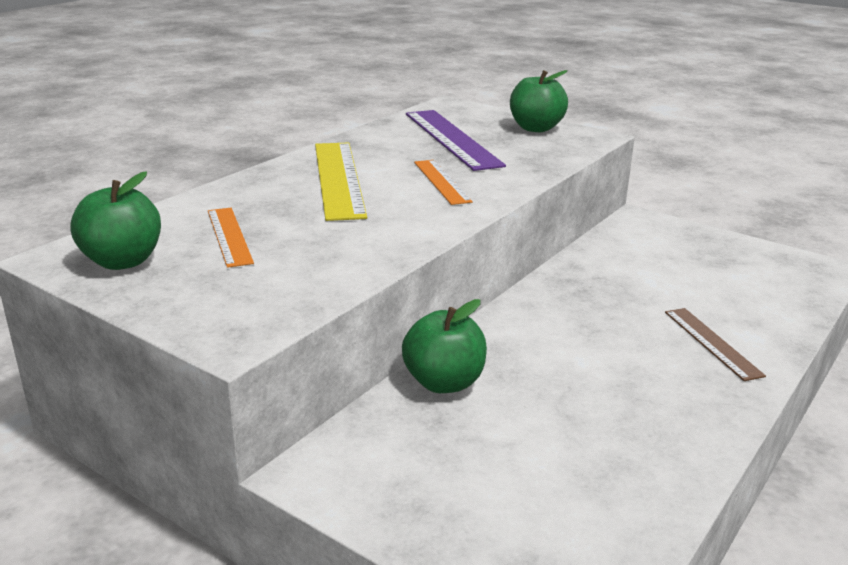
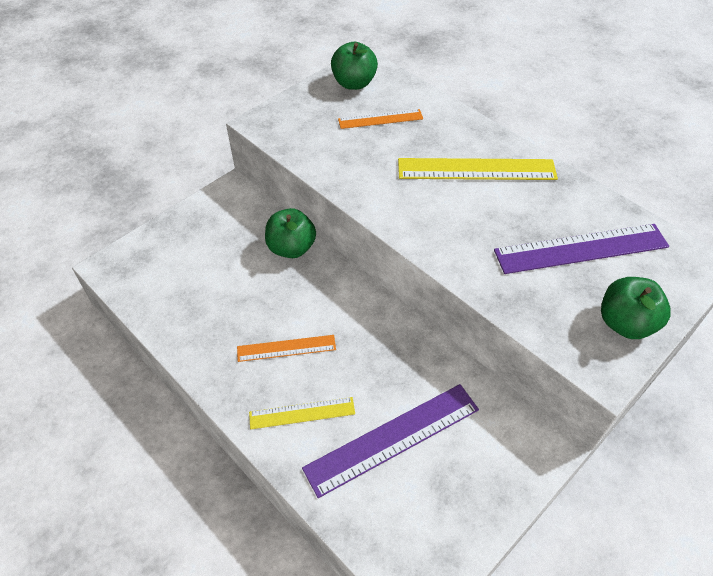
camera: 100 degrees right, 25 degrees up
(441, 181) = (469, 226): orange ruler -> orange ruler (286, 348)
(693, 286) = (392, 438): none -> purple ruler
(712, 343) = (302, 413): brown ruler -> yellow ruler

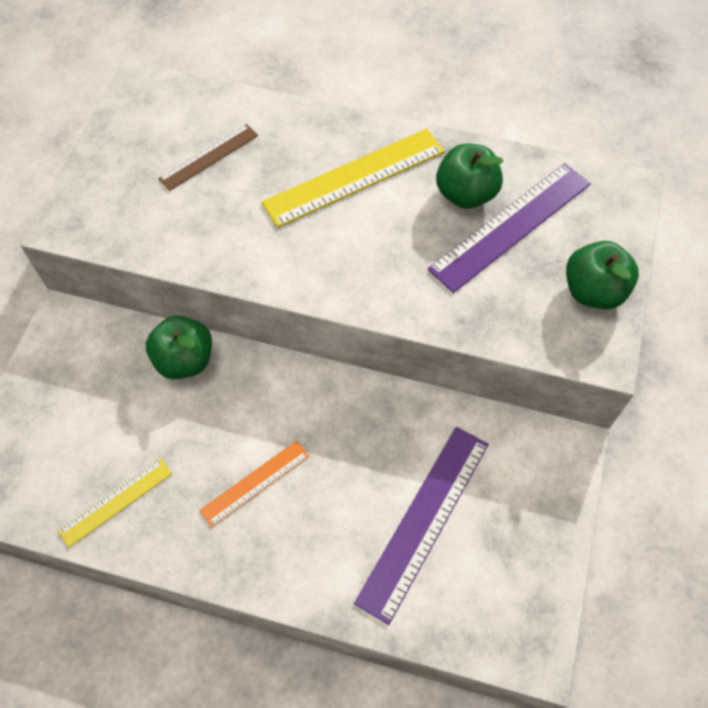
camera: 30 degrees left, 10 degrees up
(302, 413) = (317, 546): yellow ruler -> yellow ruler (116, 502)
(354, 83) = (146, 120): green apple -> green apple (466, 194)
(380, 119) = (209, 157): orange ruler -> brown ruler

